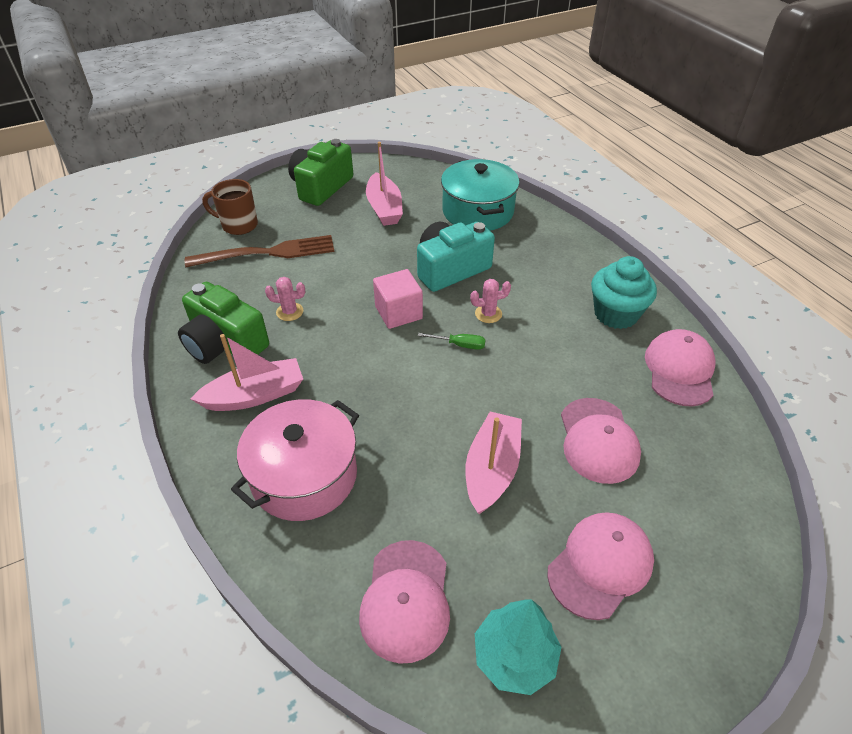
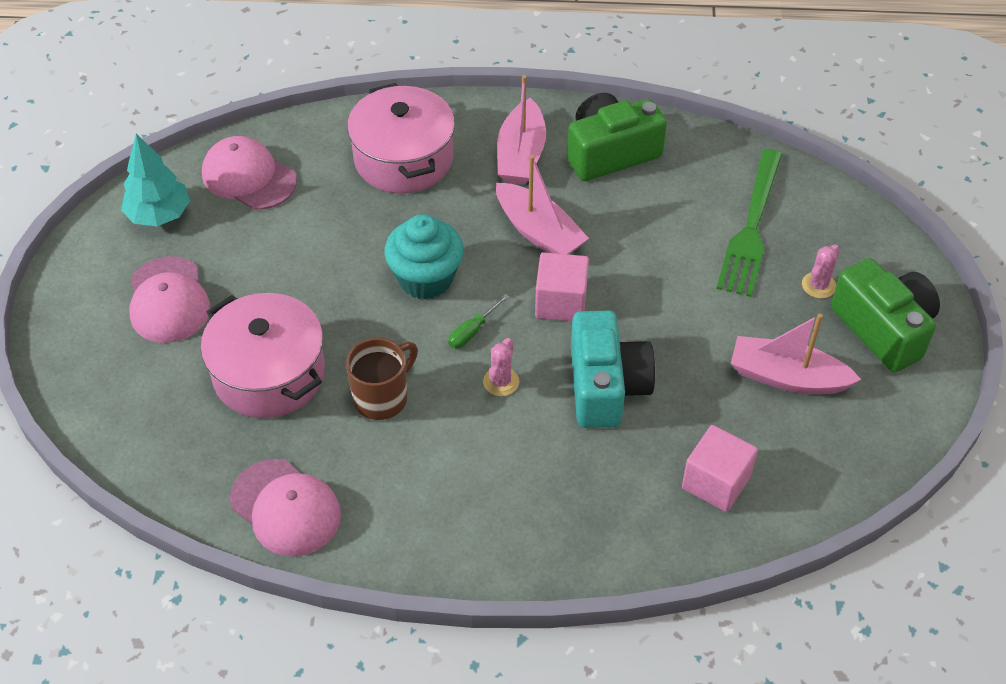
camera: 120 degrees right, 5 degrees up
(238, 225) = (830, 218): brown mug -> brown mug (382, 397)
(267, 253) = (751, 227): brown fork -> green fork
(289, 312) = (626, 214): pink cactus -> pink cactus (818, 285)
(478, 211) = (716, 482): turquoise pot -> pink cube
(492, 469) = (307, 279): pink boat -> pink boat (539, 232)
(598, 440) = (269, 374): pink cap -> pink pot
(616, 314) = (409, 508): turquoise cupcake -> turquoise cupcake (425, 278)

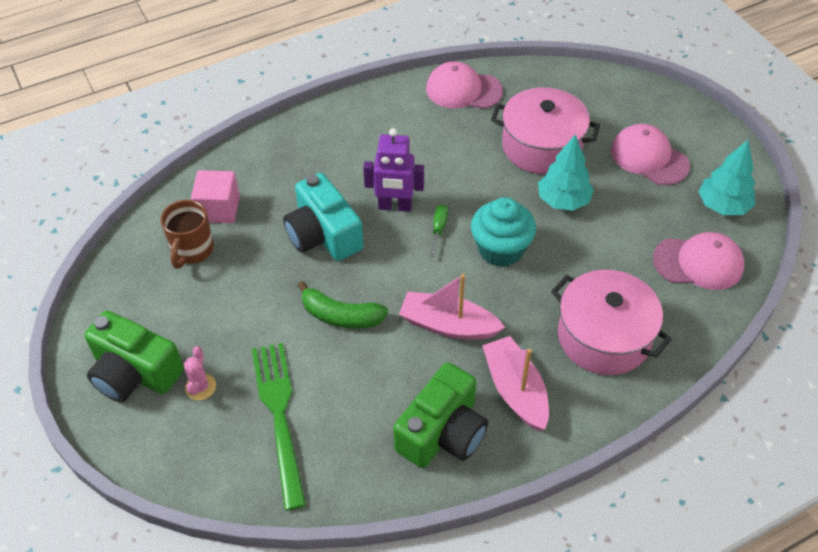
camera: 150 degrees right, 0 degrees up
(311, 298) = (563, 201): none -> turquoise tree
(382, 397) = (461, 164): brown mug -> brown mug (192, 250)
(501, 382) = (395, 206): pink cactus -> purple robot
(561, 302) = (393, 277): pink cube -> none
(640, 289) = (341, 316): none -> green banana
(787, 377) = (198, 299): pink boat -> none

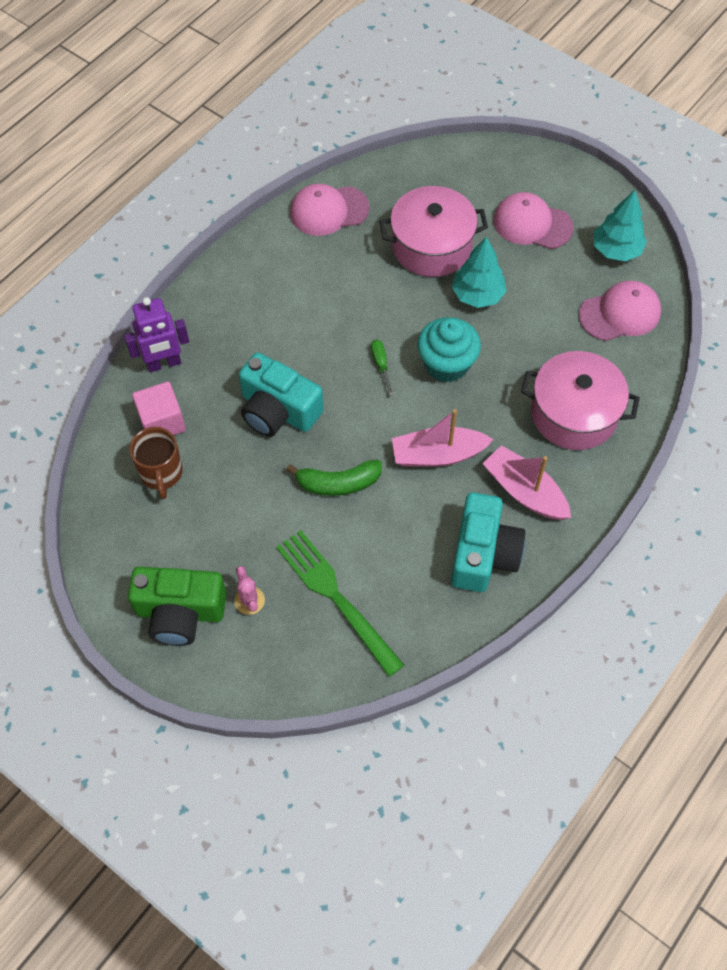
camera: 25 degrees left, 10 degrees up
(395, 206) = (329, 357): purple robot -> purple robot (164, 364)
(442, 433) = (483, 554): green camera -> turquoise camera

